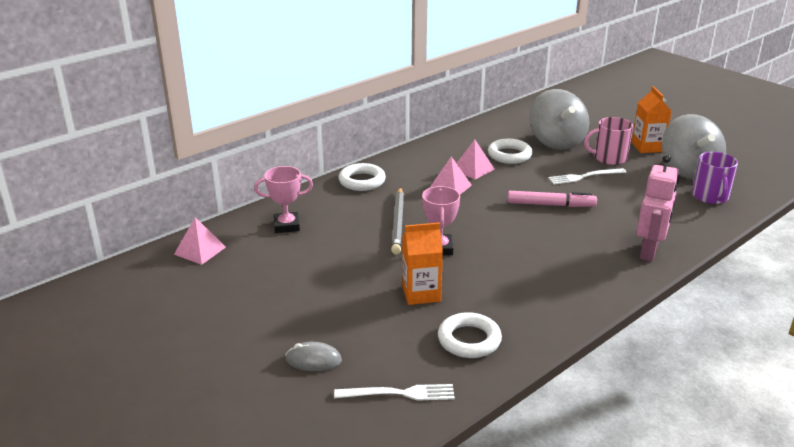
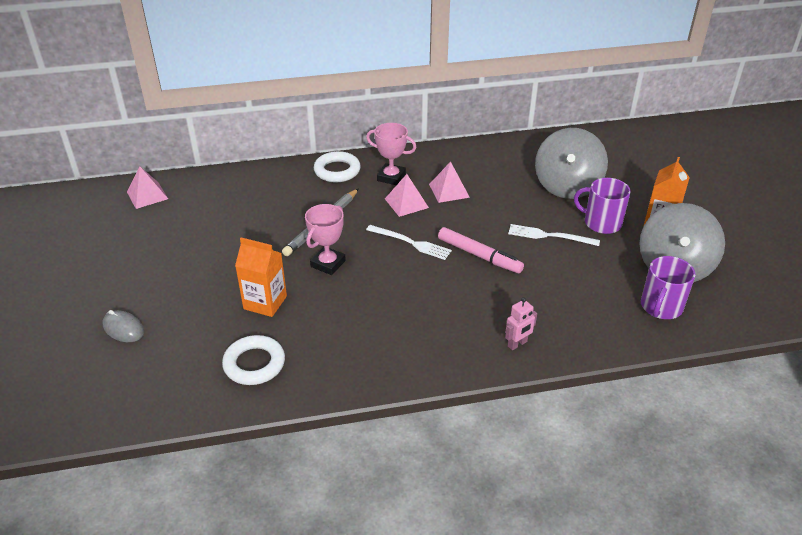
camera: 30 degrees right, 10 degrees up
(286, 226) = (232, 195): pink trophy -> pink trophy (391, 177)
(399, 393) = (150, 387): white fork -> white fork (411, 243)
(509, 155) = (501, 186): white ring -> none
(609, 158) = (601, 223): pink mug -> purple mug
(649, 252) = (517, 344): pink robot -> pink robot, size x0.53

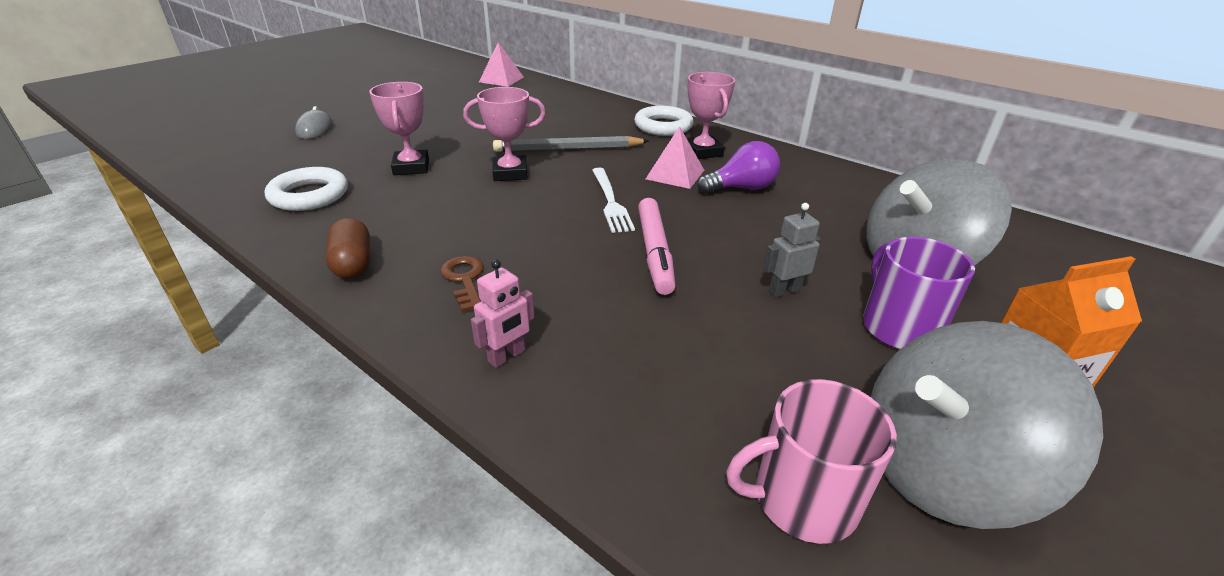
camera: 50 degrees right, 5 degrees down
(265, 302) = (411, 167): orange carton -> pink trophy
(375, 369) = (353, 263): none -> brown capsule
(437, 332) = (464, 280): none -> brown key
(449, 190) = (741, 188): pink pyramid -> purple light bulb
(517, 344) = (507, 356): pink robot -> pink robot turned 60 degrees counterclockwise
(549, 236) = (784, 290): white fork -> grey robot
(661, 307) = (802, 499): purple mug -> pink mug

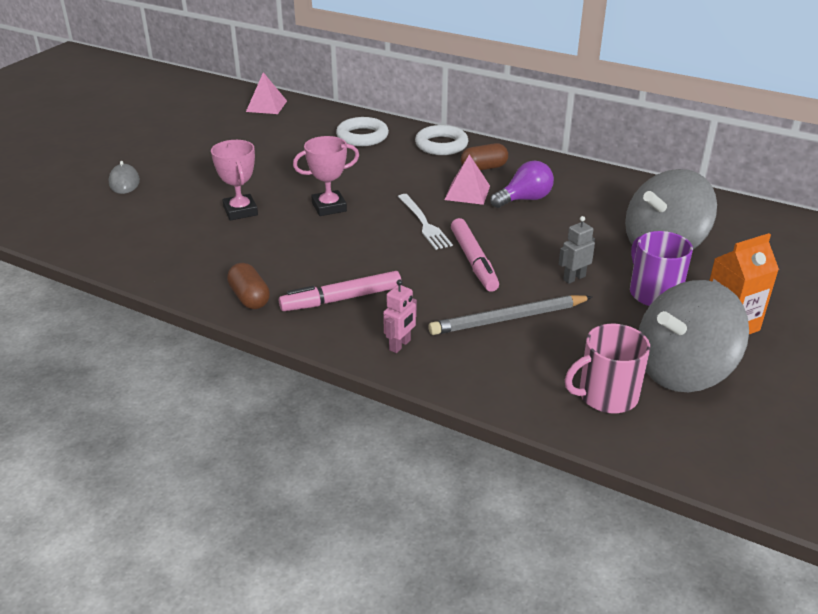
camera: 10 degrees left, 0 degrees up
(309, 195) = (171, 247): white ring -> white ring (362, 136)
(464, 280) = (342, 299): brown key -> pink marker
(568, 149) = (367, 178): grey pencil -> grey pencil (508, 319)
(703, 152) = (484, 168): pink trophy -> brown capsule

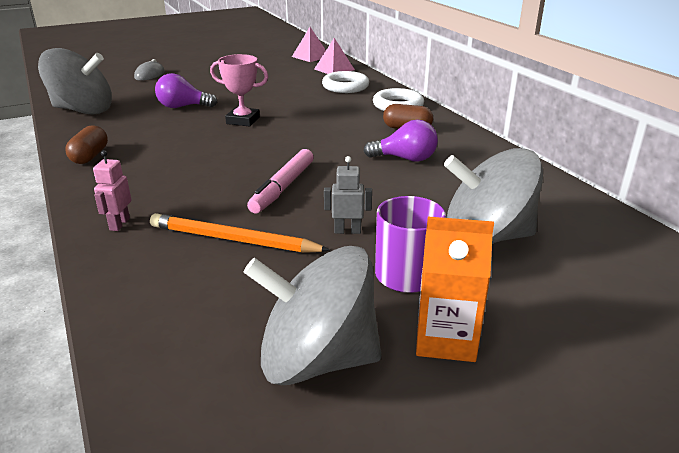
camera: 35 degrees right, 5 degrees down
(135, 251) = (83, 110): none -> grey spinning top
(240, 211) = (183, 107): pink trophy -> purple light bulb
(342, 299) = (142, 178): pink marker -> none
(400, 345) = (119, 224): pink robot -> pink robot turned 120 degrees clockwise
(424, 223) = (291, 150): white fork -> none
(467, 192) = (363, 140): pink pyramid -> pink pyramid (334, 69)
(508, 319) = (233, 239): grey pencil -> orange pencil
(606, 395) = (201, 344): pink mug -> none

